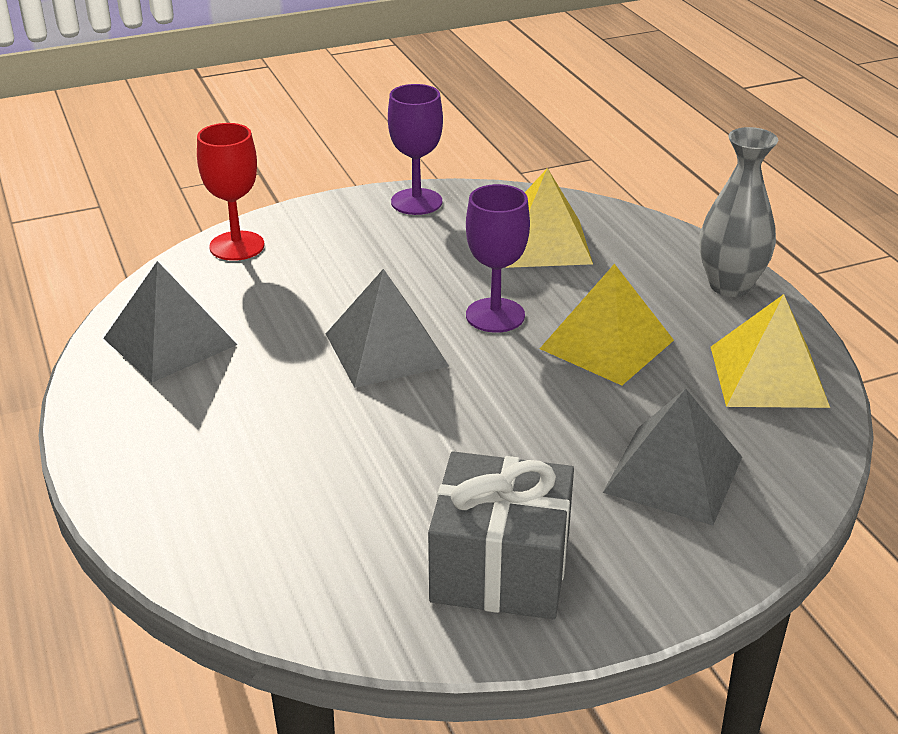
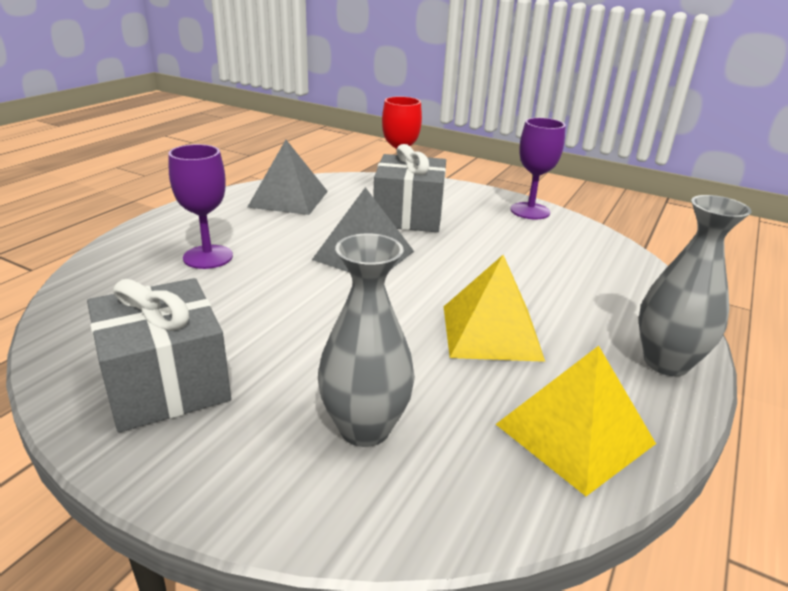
camera: 50 degrees right, 5 degrees down
(330, 279) = (408, 216): none -> grey gift
(495, 315) = (455, 277): purple goblet -> purple goblet (208, 257)
(543, 243) = (567, 264): yellow pyramid -> none
(673, 474) = (365, 428): grey pyramid -> grey vase

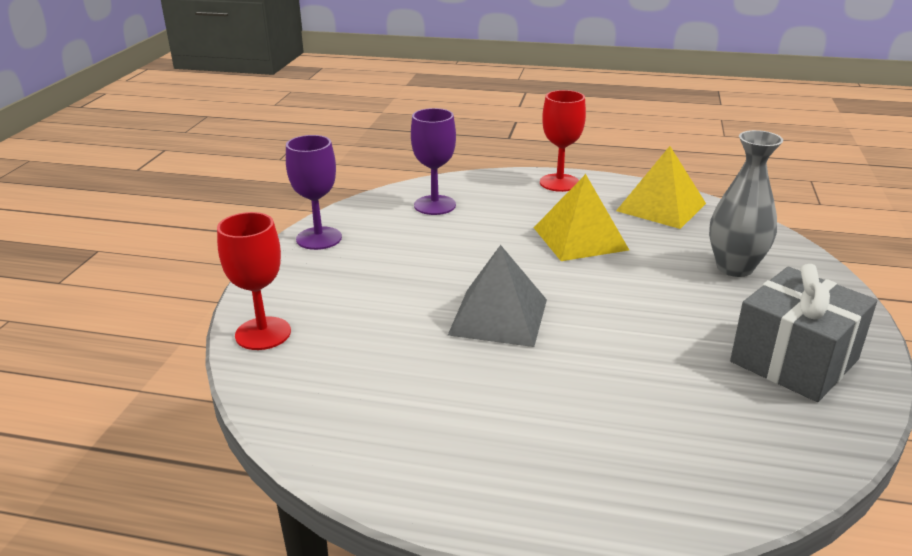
camera: 105 degrees left, 0 degrees up
(208, 257) = (588, 424): purple goblet -> purple goblet (435, 205)
(289, 199) = (366, 416): grey pyramid -> none
(408, 216) = (374, 308): grey gift -> none
(666, 363) = (559, 183): grey vase -> red goblet

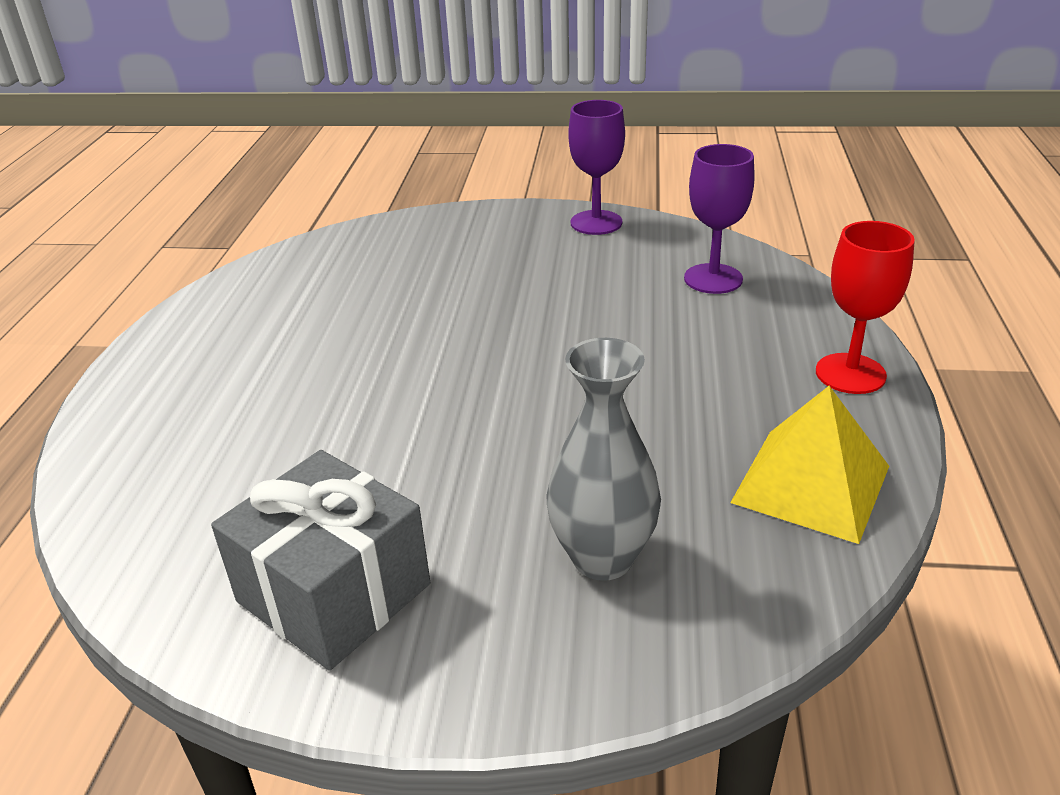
camera: 85 degrees right, 5 degrees up
(263, 333) = (407, 227): red goblet -> none
(499, 317) = (441, 345): grey pyramid -> none
(580, 238) = (657, 398): yellow pyramid -> none

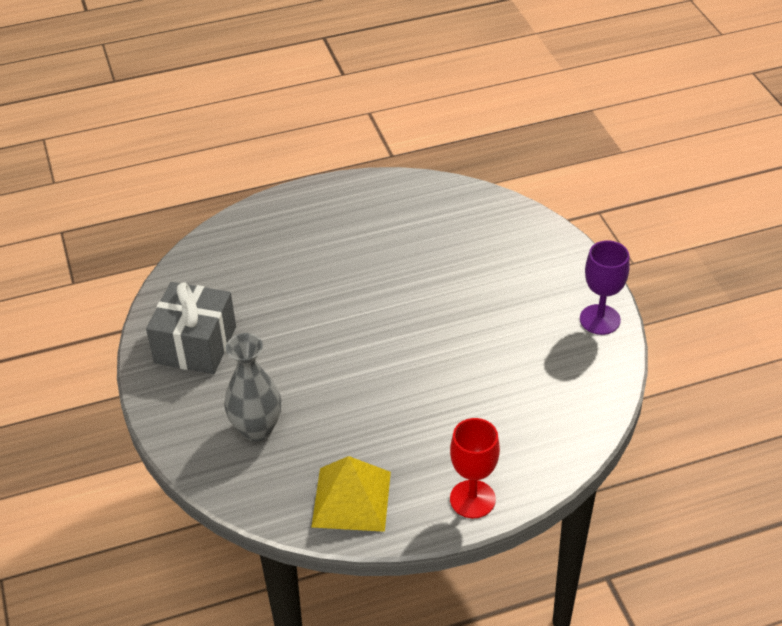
camera: 65 degrees right, 10 degrees up
(713, 279) = (555, 404): purple goblet -> none

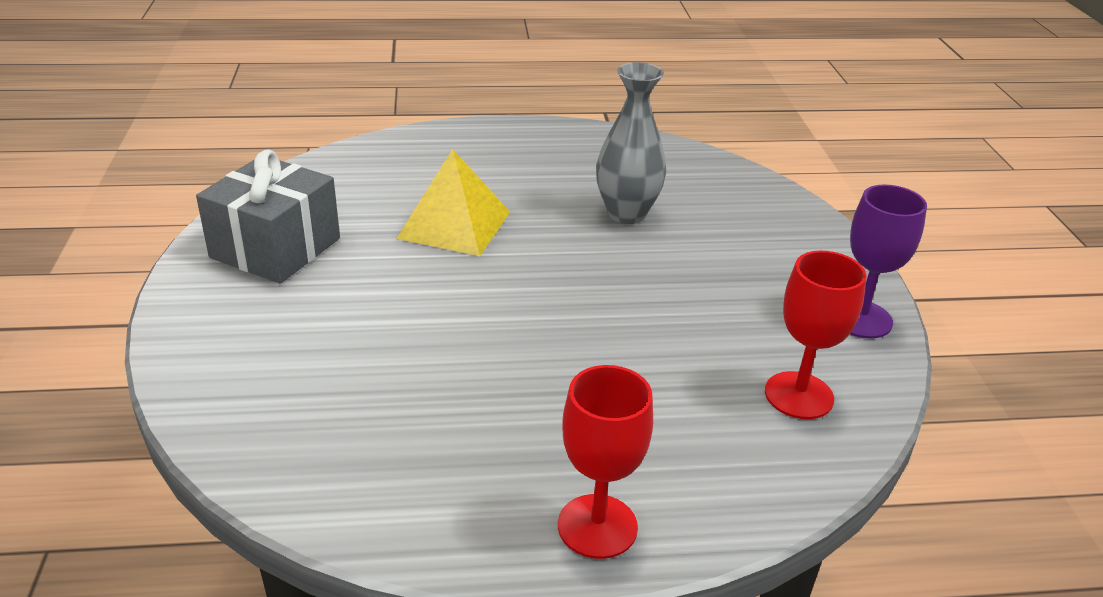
camera: 10 degrees right, 10 degrees down
(256, 429) = (302, 359): grey vase -> grey vase (626, 214)
(351, 499) = (397, 483): yellow pyramid -> yellow pyramid (454, 224)
(569, 387) = (799, 395): none -> red goblet

